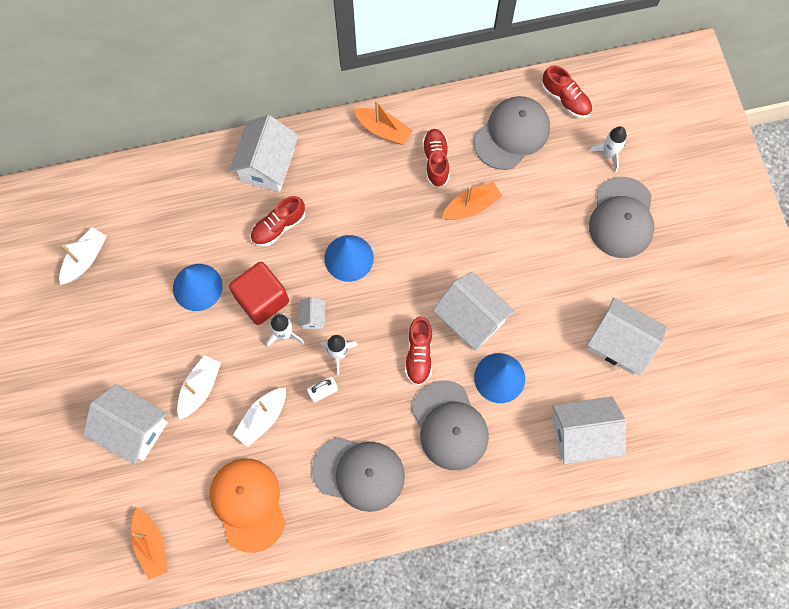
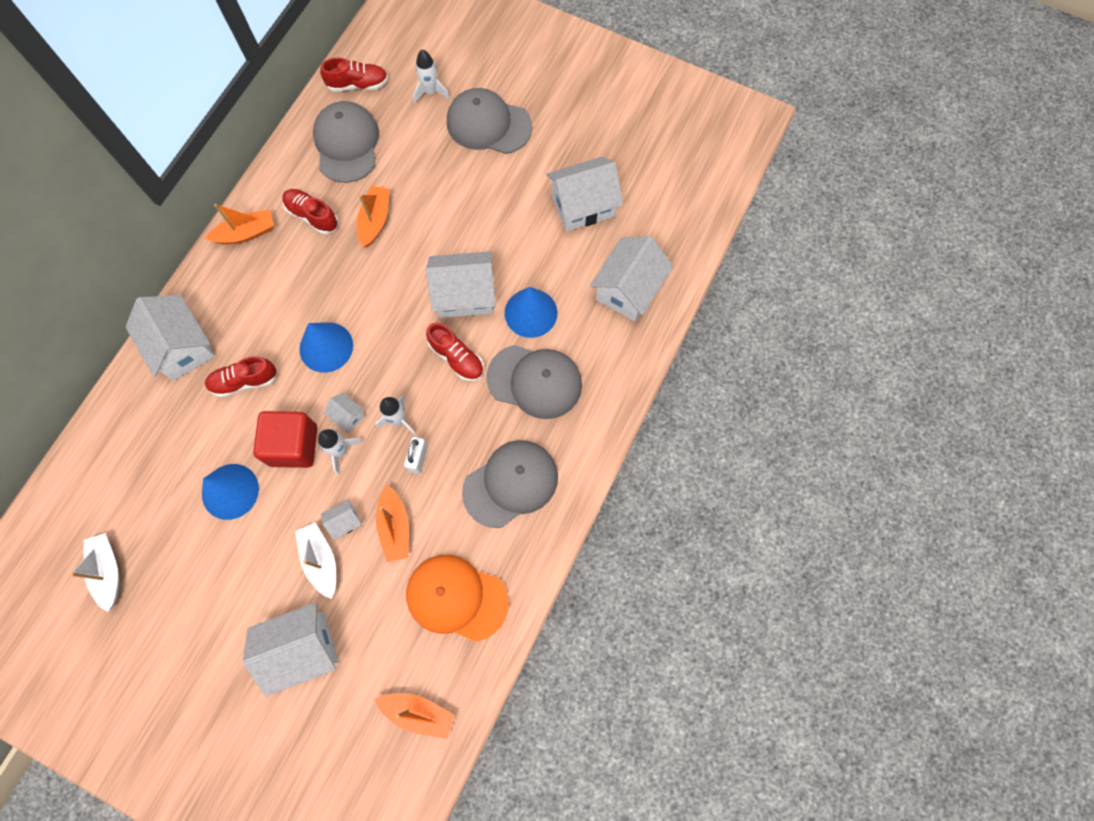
camera: 50 degrees left, 0 degrees up
(239, 381) = (345, 521): none -> white house
(262, 418) = (395, 526): white boat -> orange boat
(278, 227) = (244, 381): red shoe -> red shoe turned 75 degrees clockwise
(621, 218) = (488, 124): grey cap -> grey cap turned 150 degrees clockwise

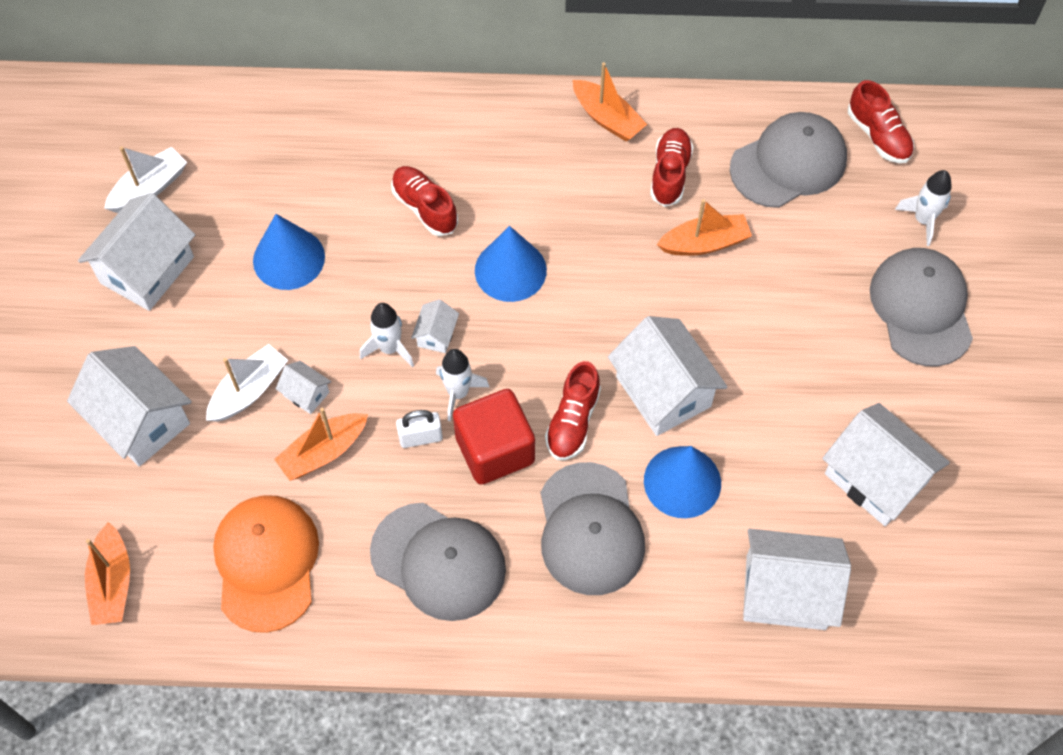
camera: 65 degrees right, 10 degrees down
(182, 347) = (434, 127): white house -> white house (147, 270)
(293, 445) = (372, 295): red cube -> red cube (495, 450)

